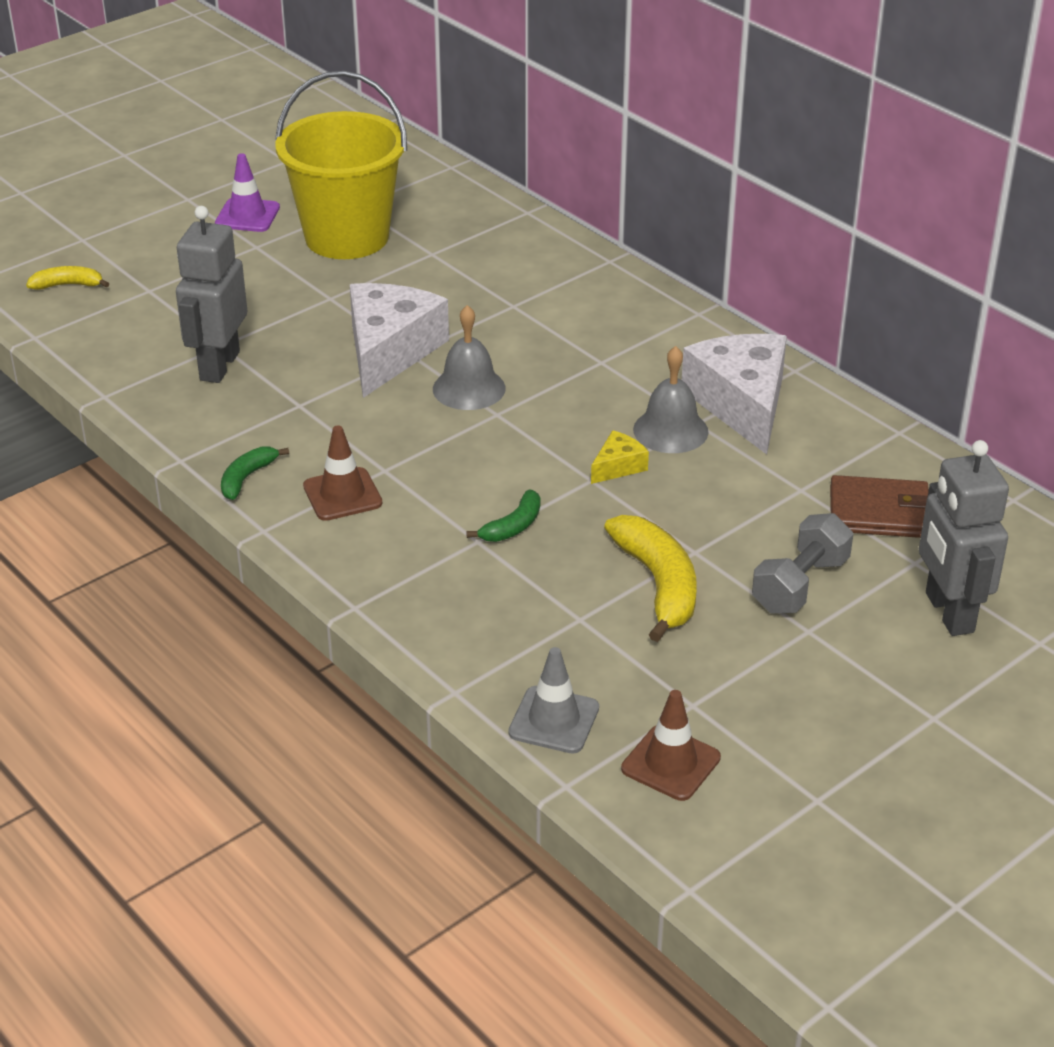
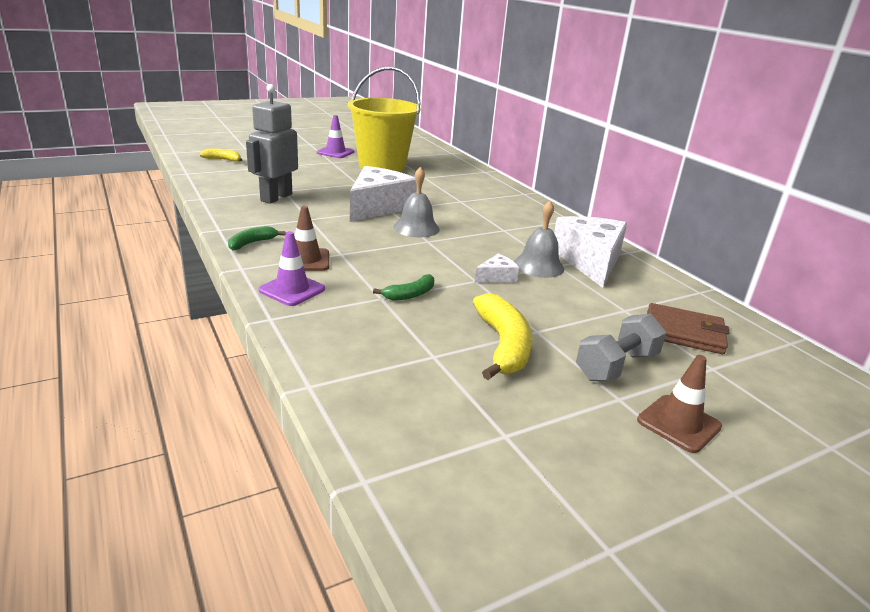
camera: 10 degrees right, 10 degrees down
(354, 553) = (292, 290): none -> purple traffic cone
(554, 720) = (379, 423): grey traffic cone -> none
(618, 466) = (496, 277): yellow cheese -> white cheese
(670, 763) = (470, 482): brown traffic cone -> brown traffic cone (678, 423)
(948, 613) = (743, 408): grey robot -> none

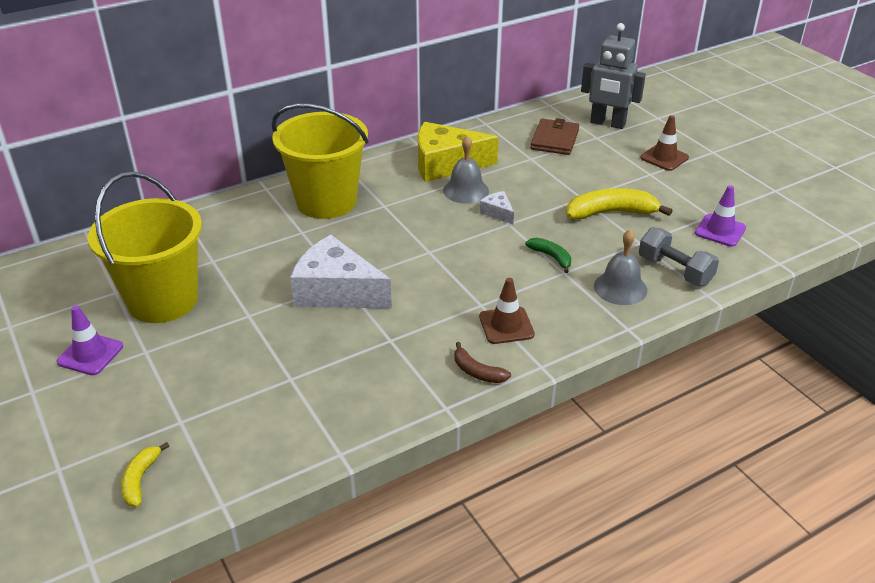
camera: 90 degrees left, 10 degrees up
(252, 243) = (477, 372): green banana -> brown banana
(276, 197) = (321, 381): grey robot -> grey robot (607, 123)
(292, 290) = (572, 325): purple traffic cone -> purple traffic cone (720, 230)
(416, 228) = (396, 260): grey bell -> grey bell (620, 288)
(507, 210) = (326, 201): none -> yellow bucket
(590, 261) = (446, 164): white cheese -> yellow cheese
(616, 366) = (613, 170): grey dumbbell -> grey dumbbell (674, 271)

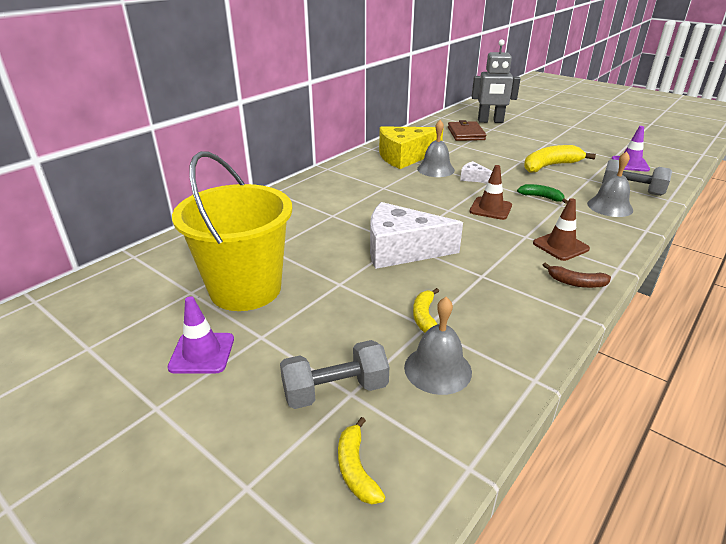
camera: 20 degrees left, 5 degrees down
(170, 415) = (335, 390): none -> grey dumbbell
(266, 421) = (437, 369): none -> grey bell
(297, 369) = (425, 317): none -> yellow banana
(326, 201) = (334, 192): yellow bucket -> none
(664, 158) = (547, 133): brown traffic cone -> brown traffic cone (490, 208)

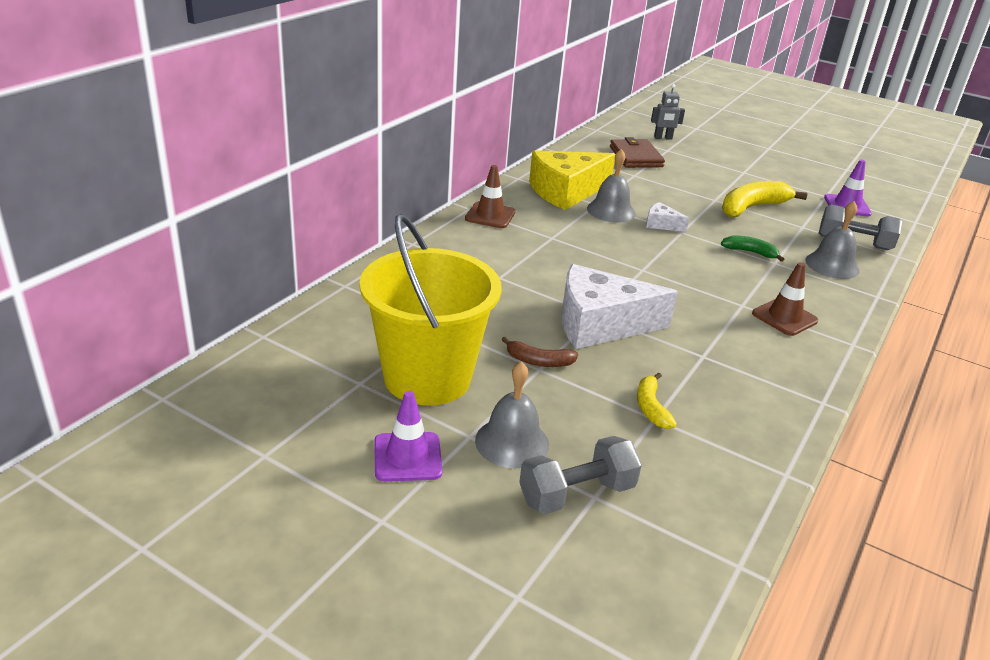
camera: 10 degrees left, 0 degrees up
(356, 469) = (625, 572): yellow banana -> none
(437, 369) = (681, 466): grey bell -> grey bell (512, 442)
(490, 121) = (663, 138): grey robot -> grey robot, size x0.53
(490, 208) = (692, 268): brown traffic cone -> brown traffic cone (490, 215)
(576, 283) = (809, 363): brown banana -> brown banana (538, 361)

